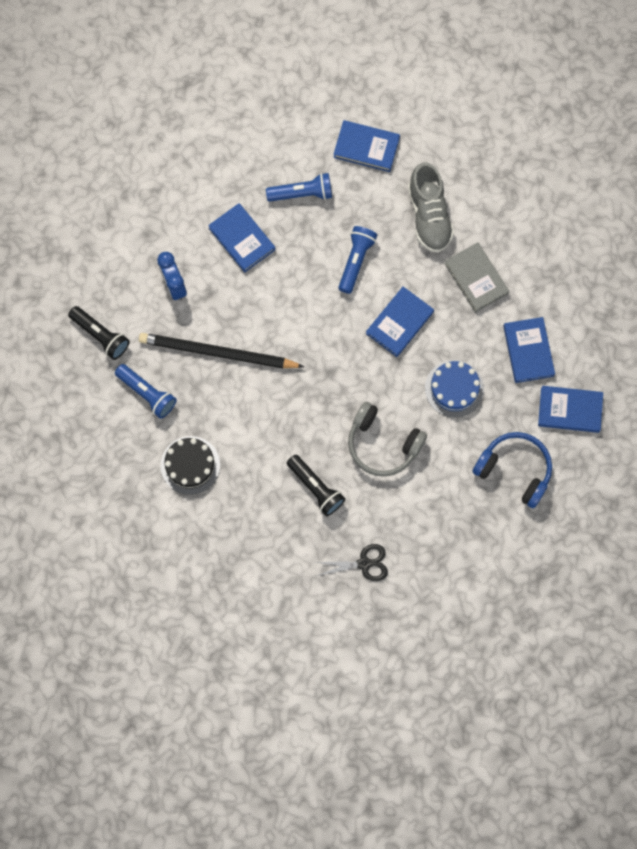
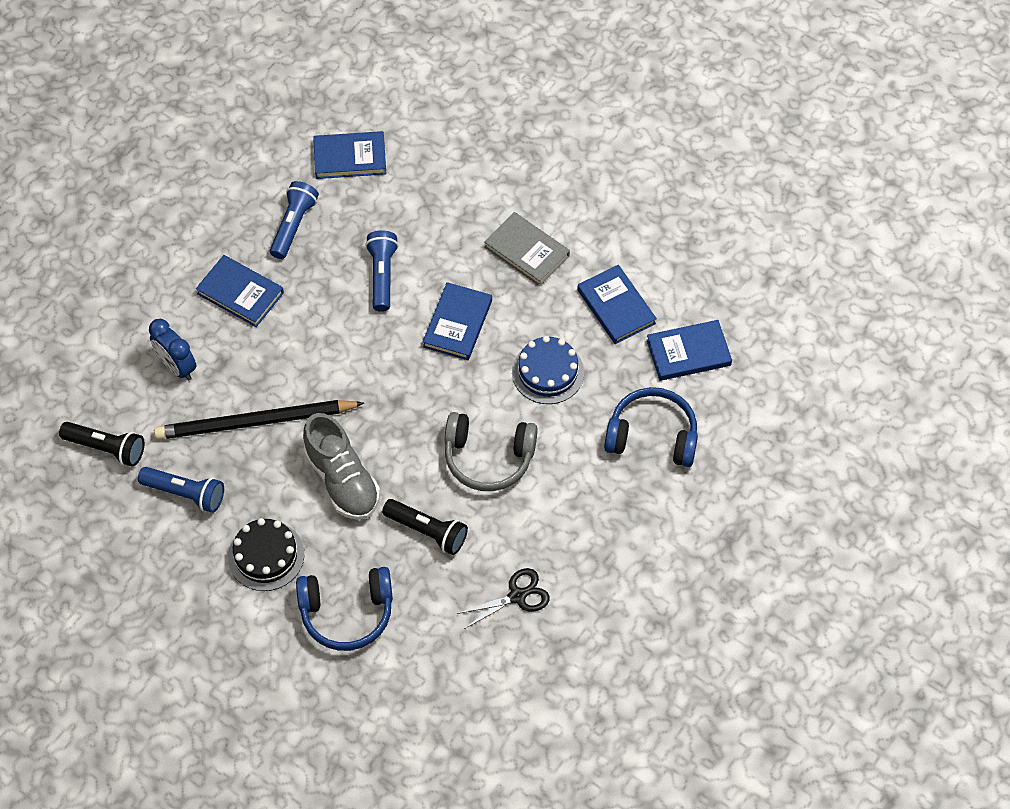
camera: 20 degrees left, 15 degrees down
(234, 531) = (347, 612): none -> blue headphones
(302, 193) = (293, 226): blue flashlight -> blue flashlight turned 45 degrees counterclockwise
(429, 216) = (448, 205): grey shoe -> grey shoe (342, 480)

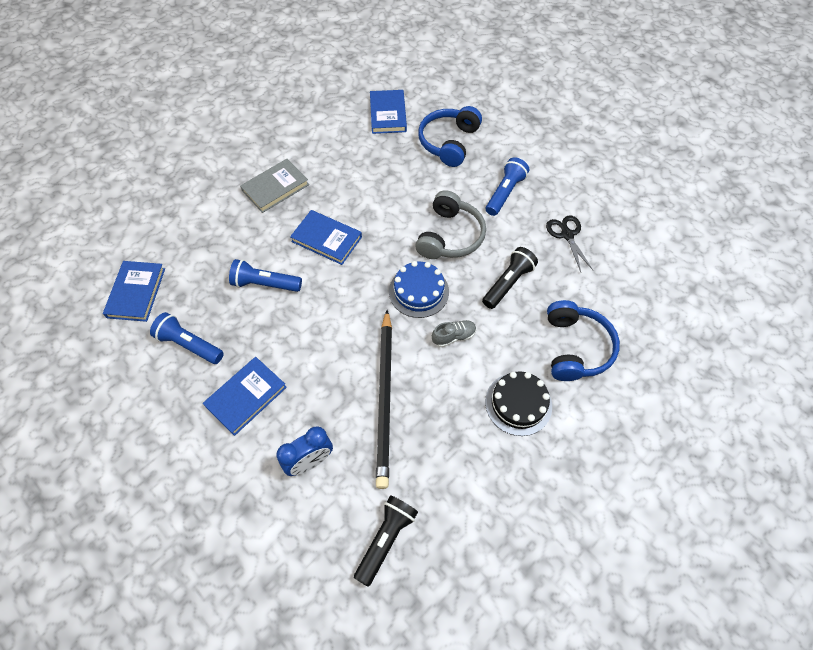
camera: 80 degrees left, 0 degrees up
(185, 493) = (448, 467): blue flashlight -> blue flashlight (505, 193)
(342, 480) = (453, 336): grey shoe -> grey shoe, size x0.50
(548, 372) = (384, 191): blue cake -> blue cake (418, 291)
(616, 307) = (340, 145): blue book -> none

